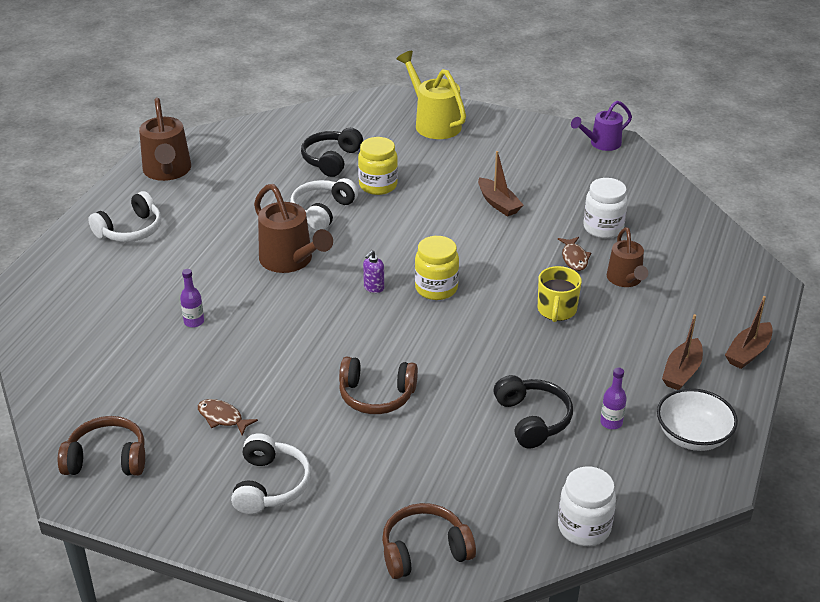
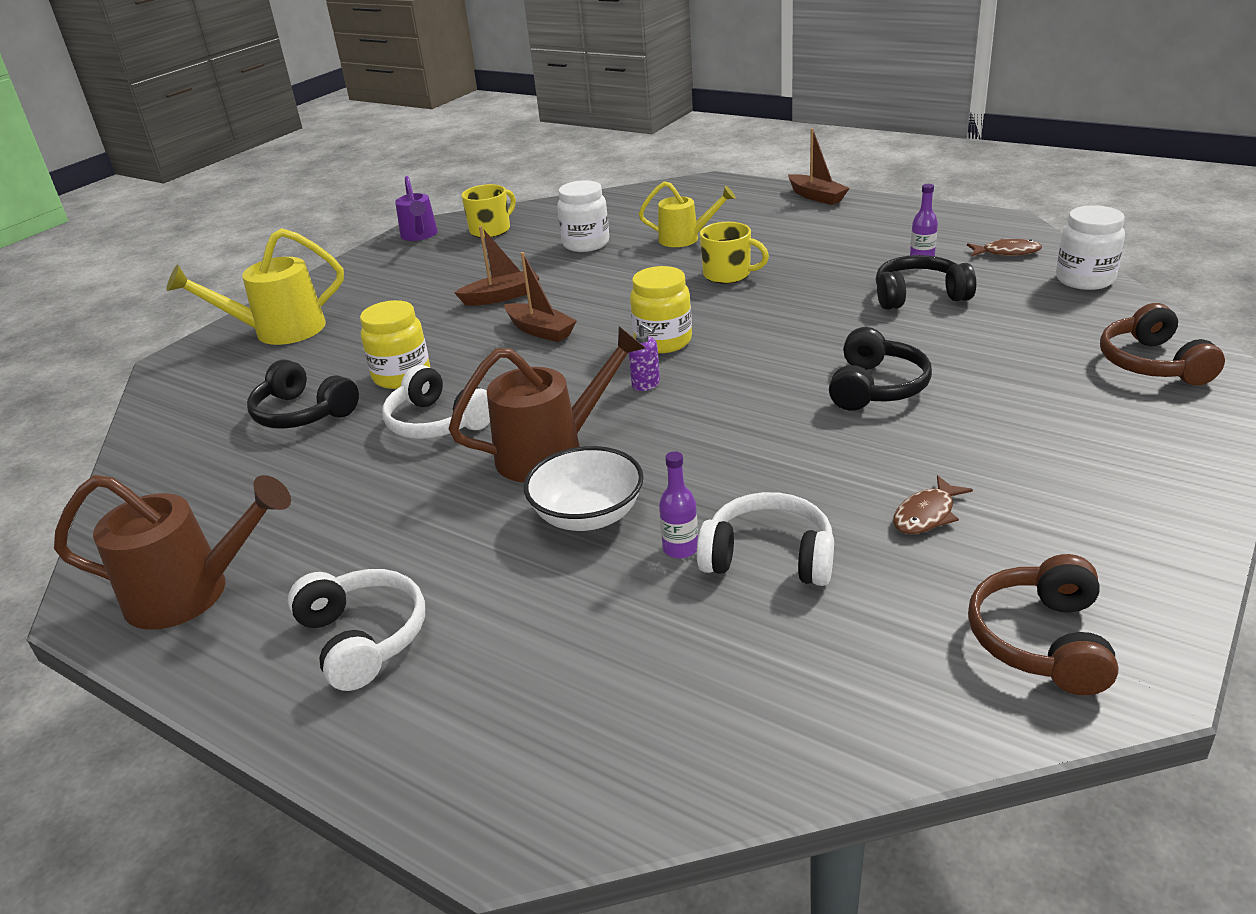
camera: 75 degrees left, 5 degrees down
(270, 485) = (1067, 470): white headphones -> white headphones (769, 557)
(376, 395) = (876, 387): brown headphones -> black headphones
(574, 258) = (635, 261): brown fish -> brown fish (1007, 252)
(620, 175) = (491, 230): none -> yellow mug
(625, 280) = (685, 239): brown watering can -> yellow watering can
(682, 372) = (843, 224): brown boat -> brown boat (540, 331)
(692, 436) = (940, 226): white bowl -> white bowl (588, 515)

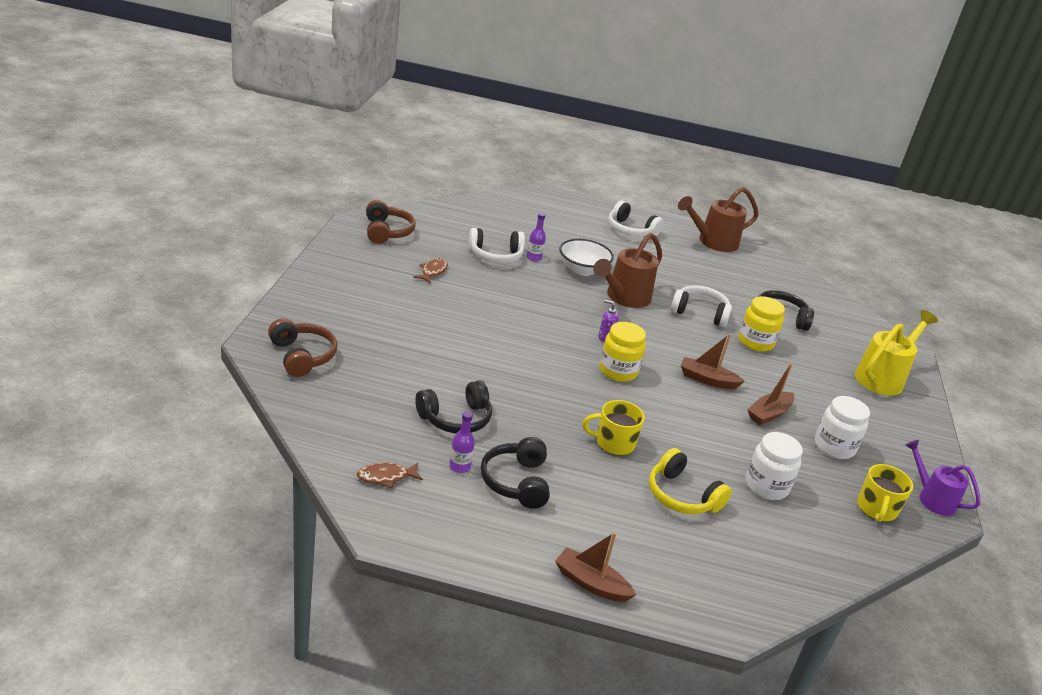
camera: 150 degrees right, 0 degrees up
(685, 239) = (682, 496): yellow watering can -> yellow headphones
(876, 387) = (470, 337): black headphones -> black headphones (516, 482)
(1085, 279) = (326, 439): white jar -> white jar (834, 447)

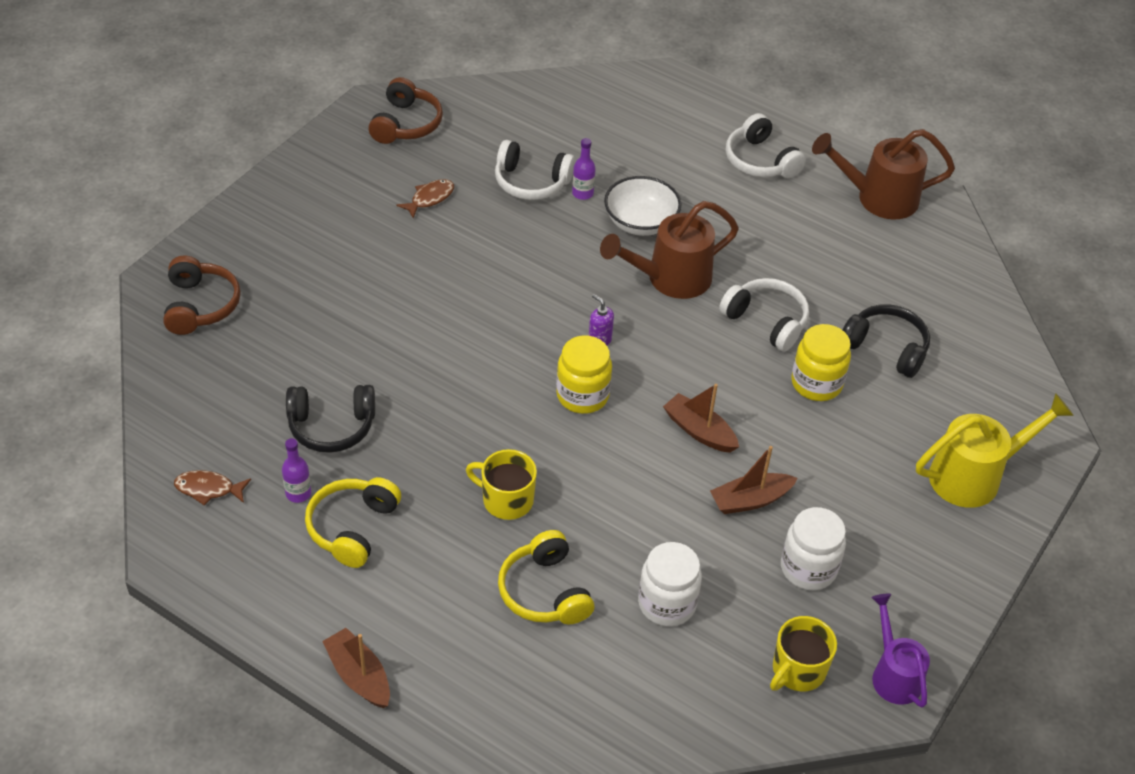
camera: 25 degrees right, 15 degrees up
(516, 482) = (352, 528): black headphones -> yellow headphones

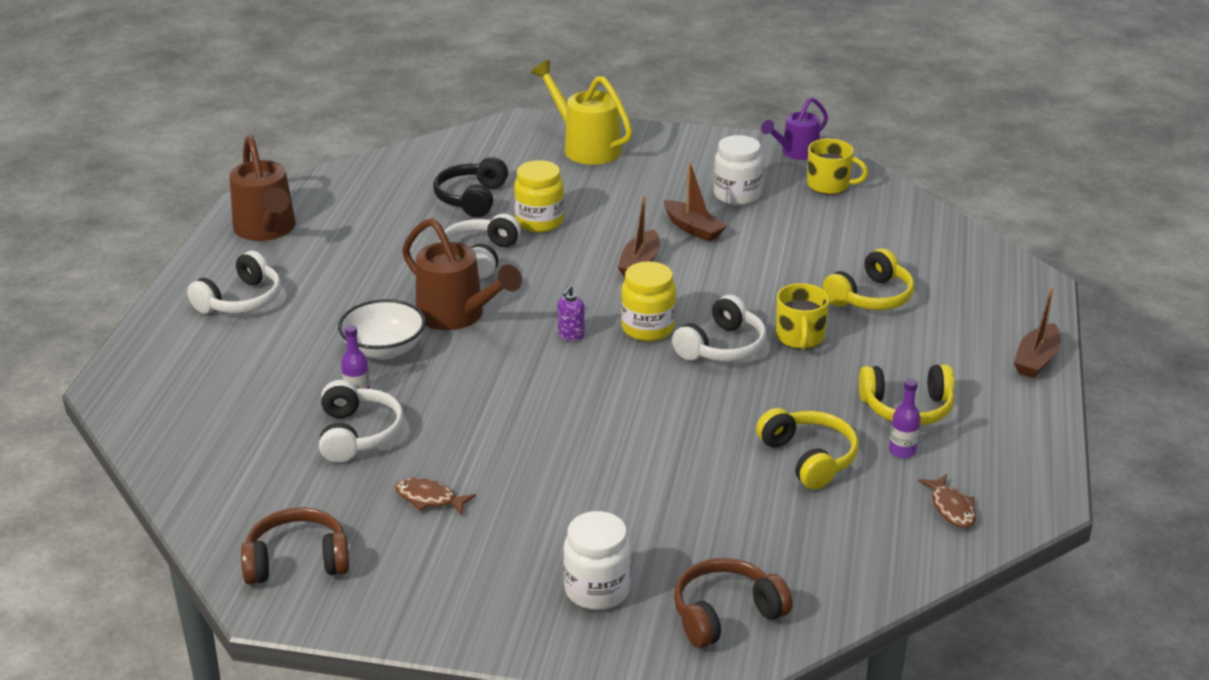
camera: 110 degrees left, 15 degrees down
(331, 426) = (809, 458): black headphones -> yellow headphones
(523, 436) = (722, 347): none -> white headphones
(667, 604) = (826, 244): white jar -> white jar (597, 590)

